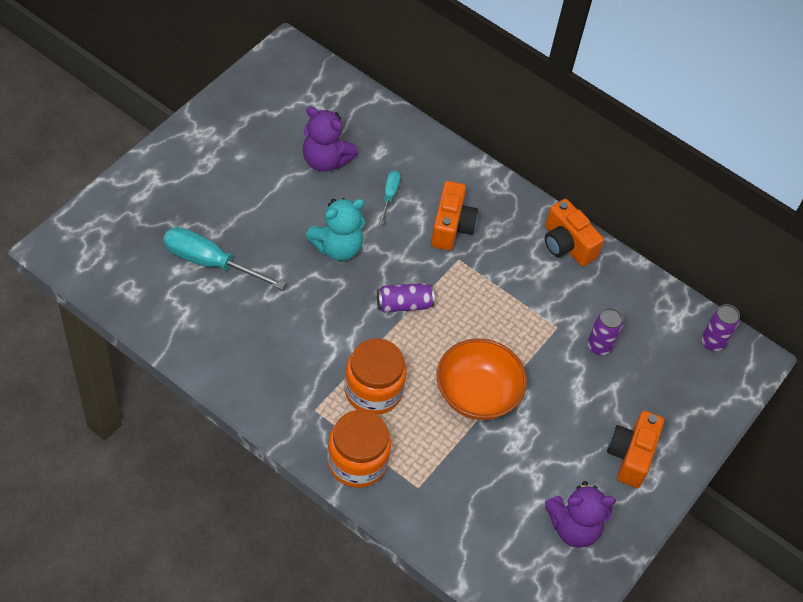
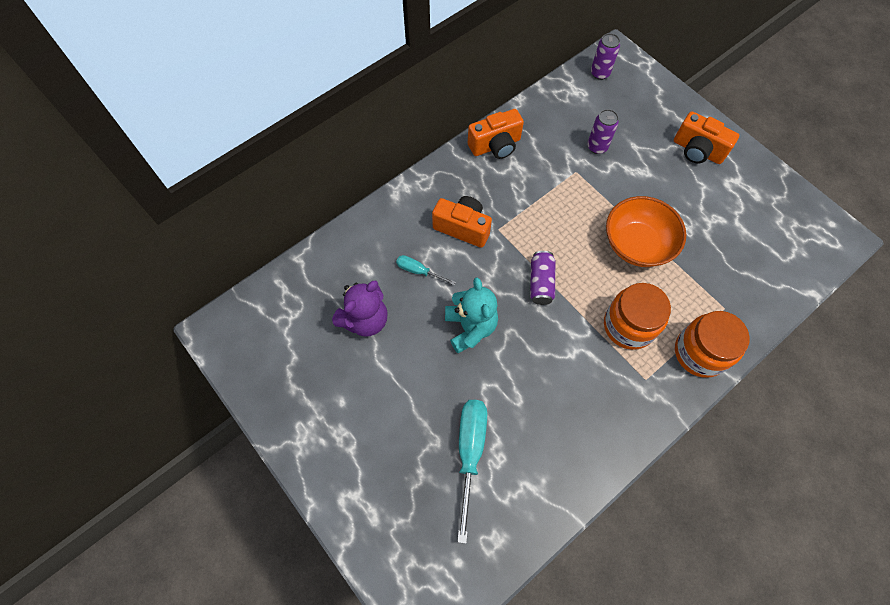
camera: 70 degrees left, 10 degrees up
(209, 262) = (470, 452): turquoise screwdriver -> turquoise screwdriver turned 150 degrees clockwise
(574, 527) = (759, 203): purple teddy bear -> none

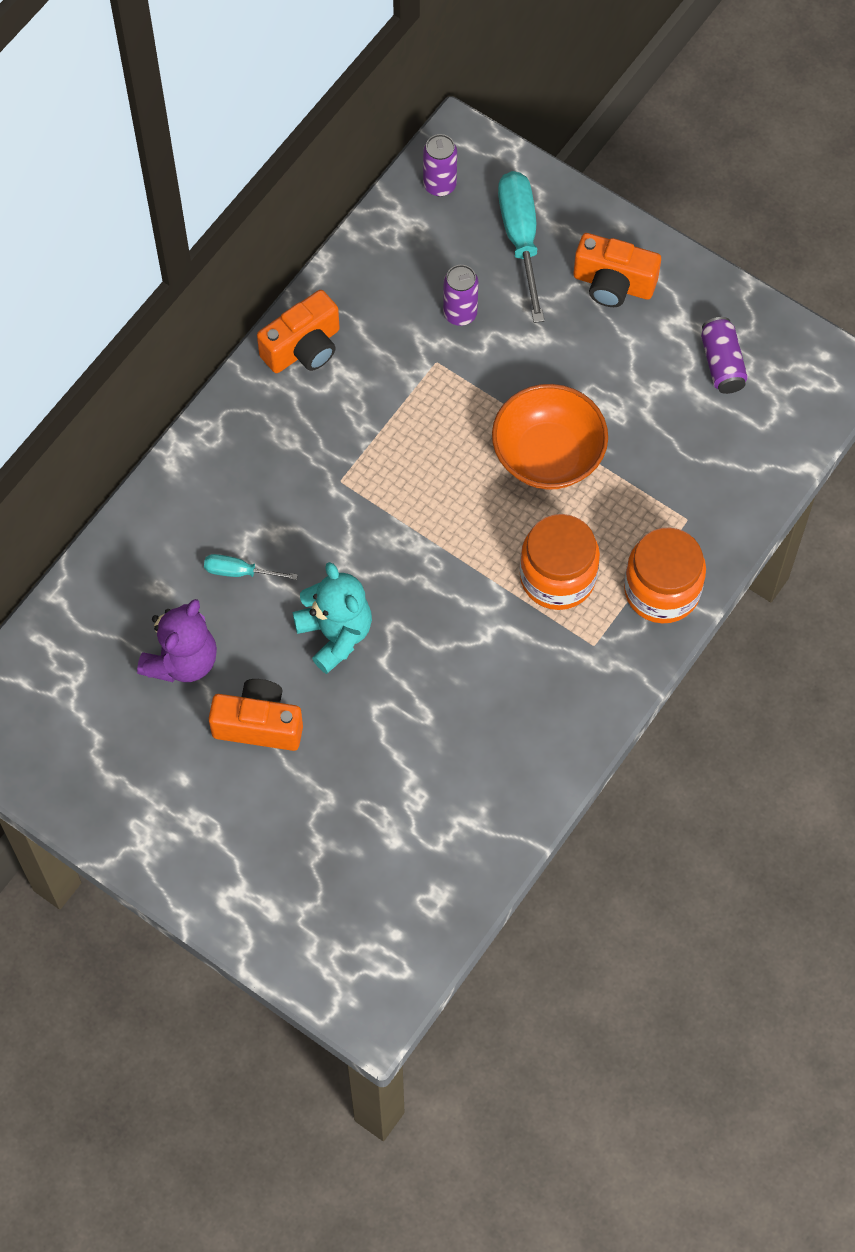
camera: 15 degrees left, 0 degrees up
(462, 228) = (287, 491): orange camera -> orange camera (259, 724)
(470, 452) = (377, 799): turquoise screwdriver -> turquoise screwdriver (520, 238)
(541, 282) = (421, 545): purple can -> purple can (722, 363)

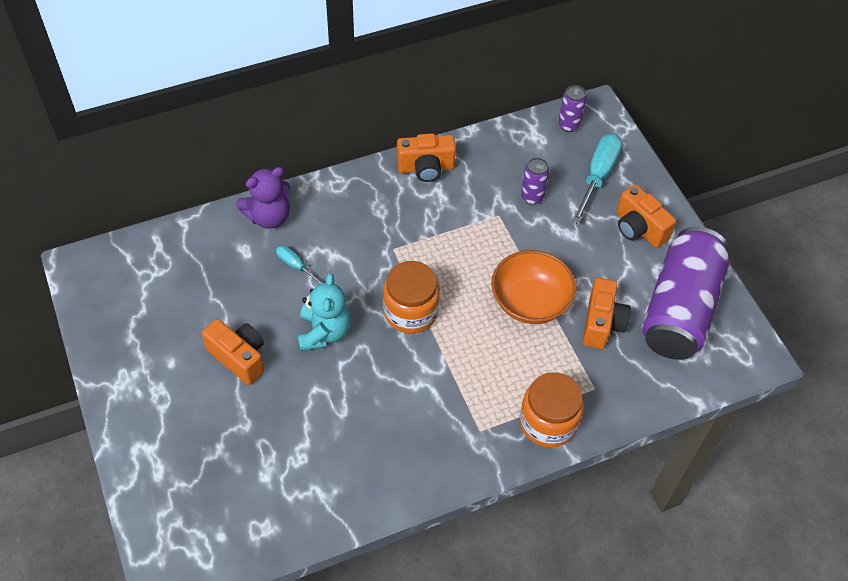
camera: 30 degrees right, 10 degrees down
(182, 660) = (224, 296): purple teddy bear -> purple teddy bear (269, 216)
(557, 577) = (485, 376): orange jar -> orange jar (410, 311)
(646, 434) = (601, 323): none -> orange camera
(722, 363) = (680, 309): purple can -> purple can, size x2.41

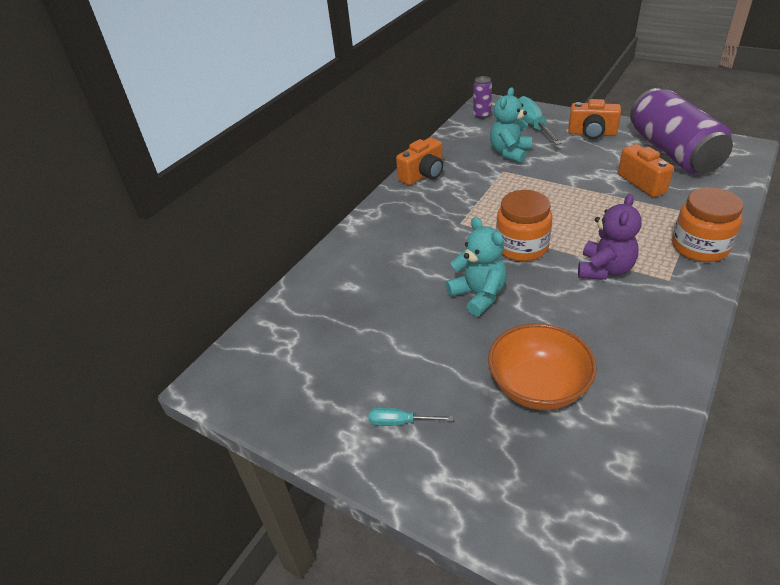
camera: 30 degrees left, 15 degrees down
(239, 357) = (434, 354): orange camera -> none
(269, 216) = (344, 257): purple teddy bear -> purple teddy bear (604, 270)
(295, 266) = (403, 271): turquoise screwdriver -> turquoise screwdriver (400, 422)
(530, 302) = (588, 197): orange bowl -> orange bowl (538, 386)
(532, 197) = (510, 153): purple can -> turquoise teddy bear

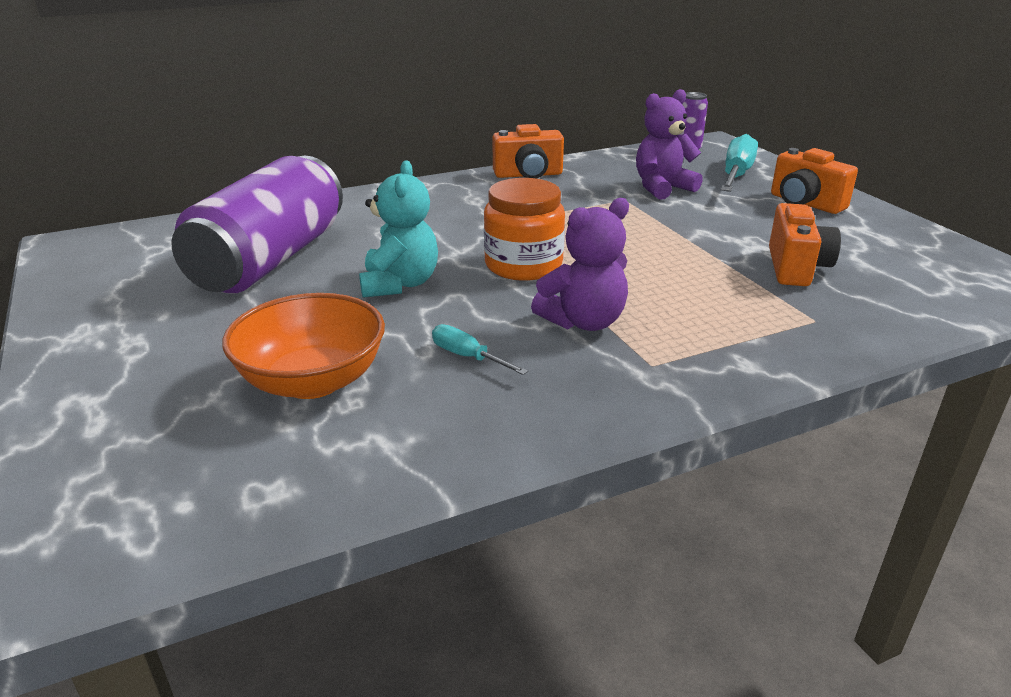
camera: 30 degrees right, 10 degrees down
(400, 422) = (140, 341): turquoise screwdriver -> turquoise screwdriver (467, 357)
(510, 153) = (662, 188): turquoise teddy bear -> purple teddy bear
(673, 152) = (896, 254): purple can -> purple can (270, 260)
(700, 247) = (759, 353): orange jar -> none

